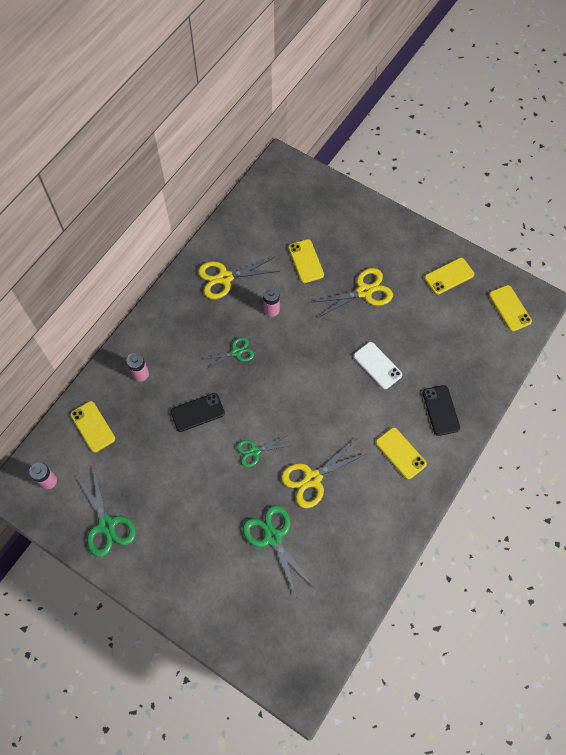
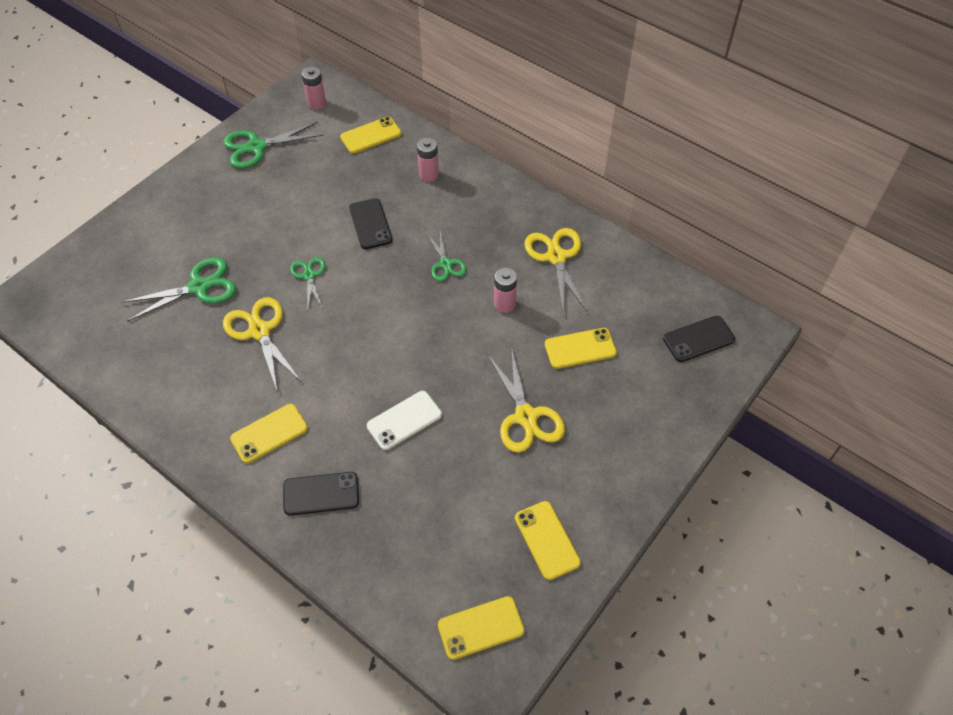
camera: 95 degrees right, 10 degrees down
(290, 193) = (698, 339): none -> black phone

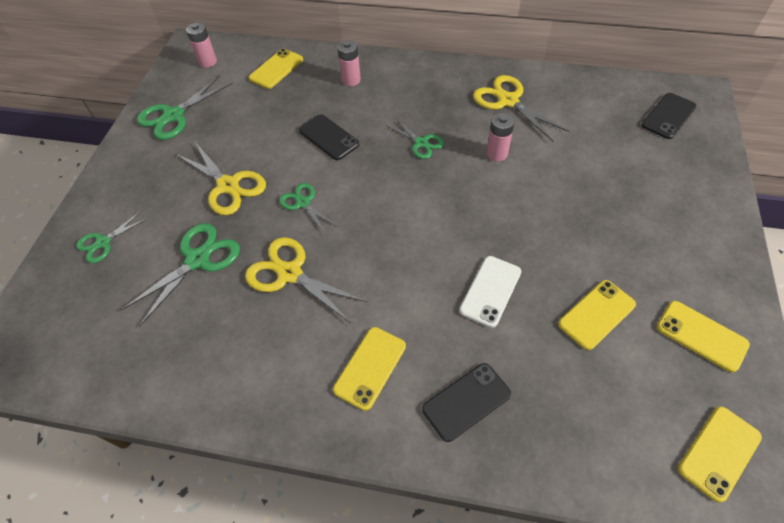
camera: 25 degrees left, 0 degrees up
(139, 240) = (103, 242): none -> green scissors
(526, 417) = (592, 237): yellow scissors -> yellow scissors (228, 186)
(580, 348) = (587, 162): yellow phone -> yellow phone (596, 314)

